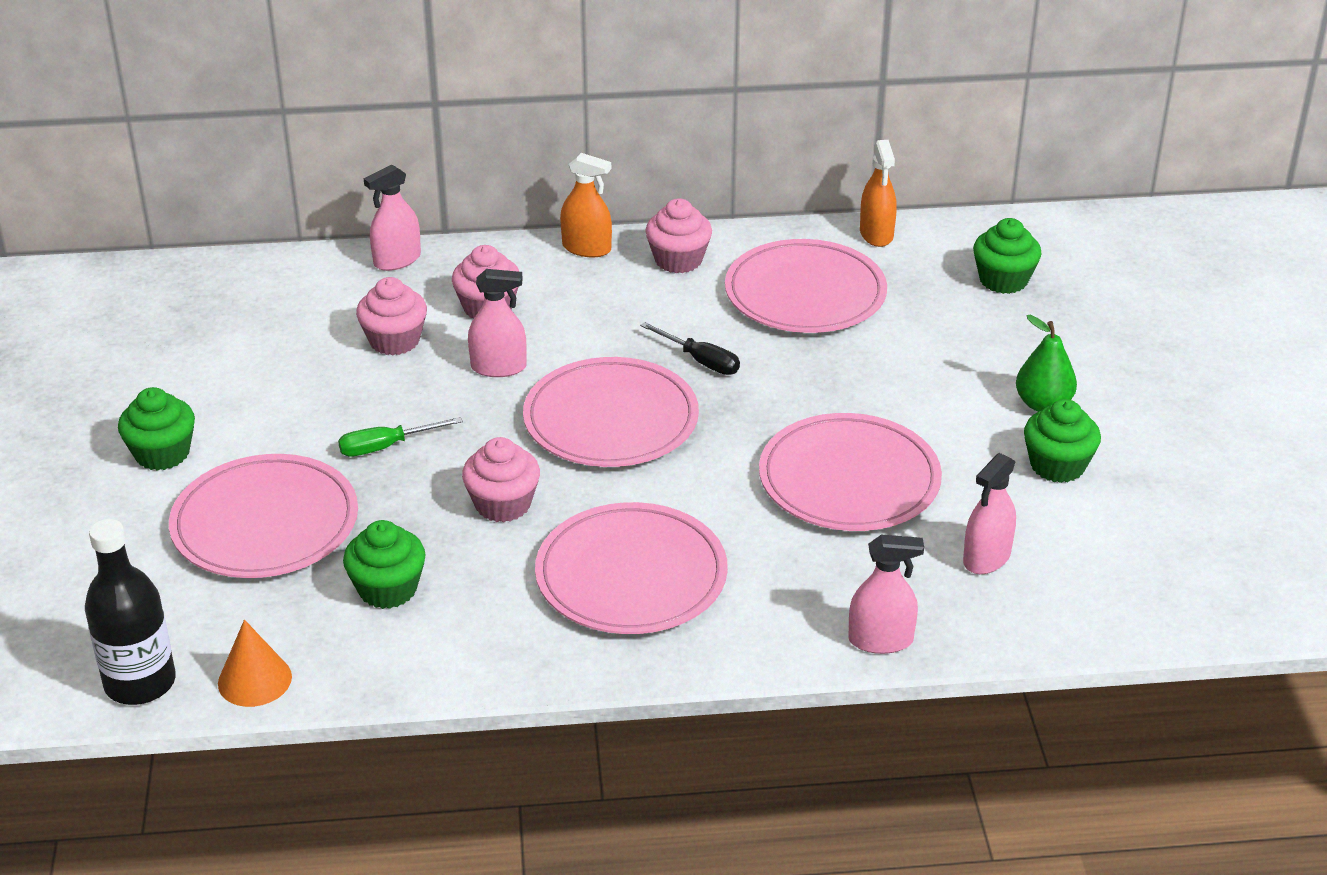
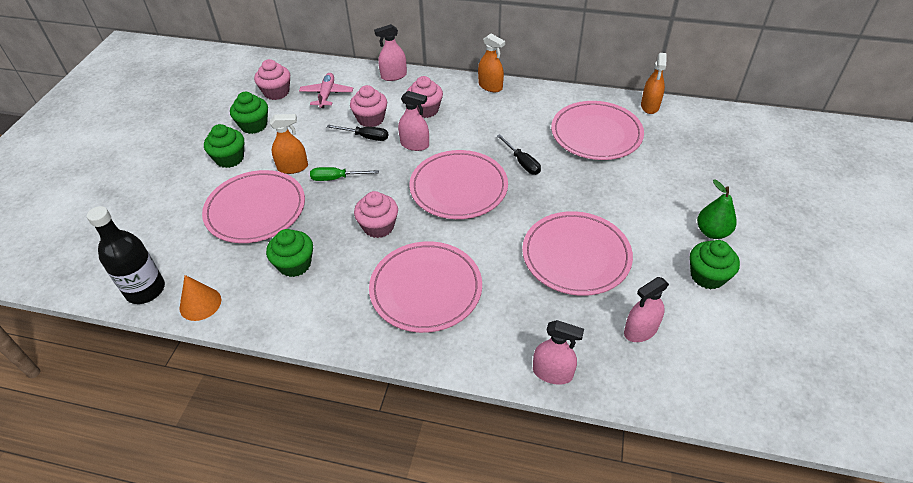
camera: 20 degrees right, 10 degrees up
(286, 314) = (327, 94): none -> pink plane
(293, 445) = (293, 167): none -> orange spray bottle
(401, 371) = (365, 137): none -> black screwdriver
(678, 260) = (535, 101): pink cupcake -> pink cupcake (276, 92)
(1003, 280) = (714, 147): green cupcake -> green cupcake (254, 125)

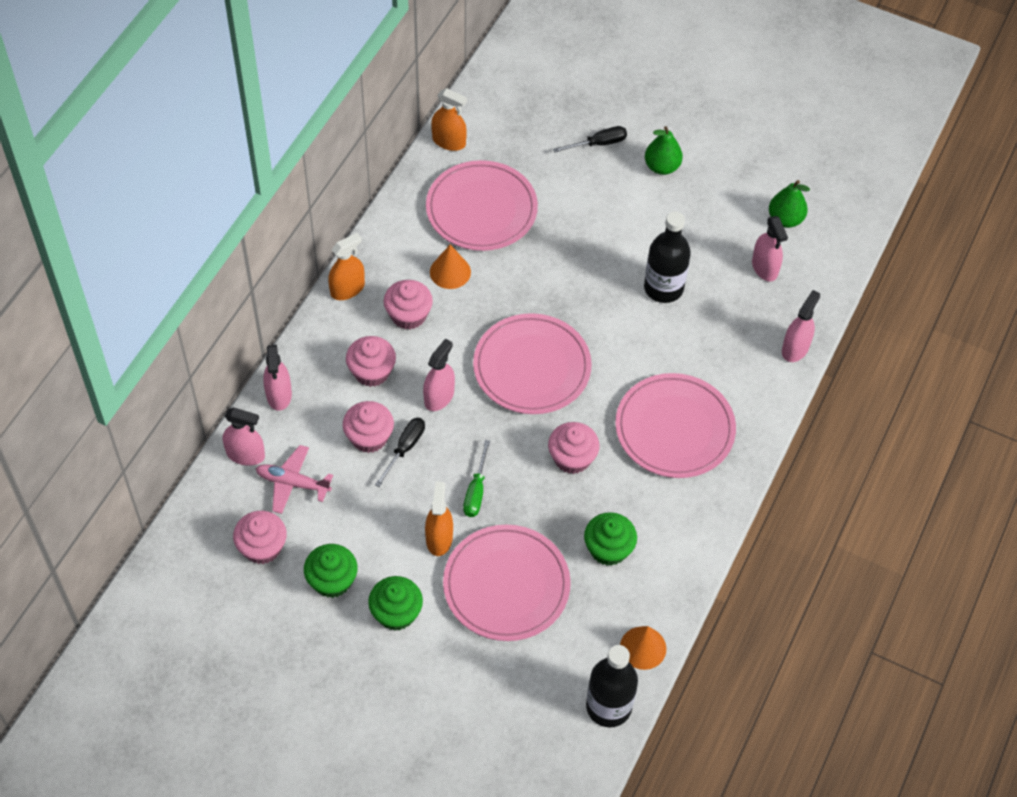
camera: 80 degrees left, 10 degrees up
(344, 72) = (245, 454): none -> pink spray bottle
(480, 117) = (408, 315): none -> pink cupcake
(522, 162) = (508, 295): black screwdriver -> black screwdriver (598, 144)
(529, 129) = (450, 272): none -> orange cone
(576, 256) = (663, 288): pink plate -> black bottle
(707, 276) = (715, 193): green cupcake -> none
(712, 339) = (785, 219): none -> green pear

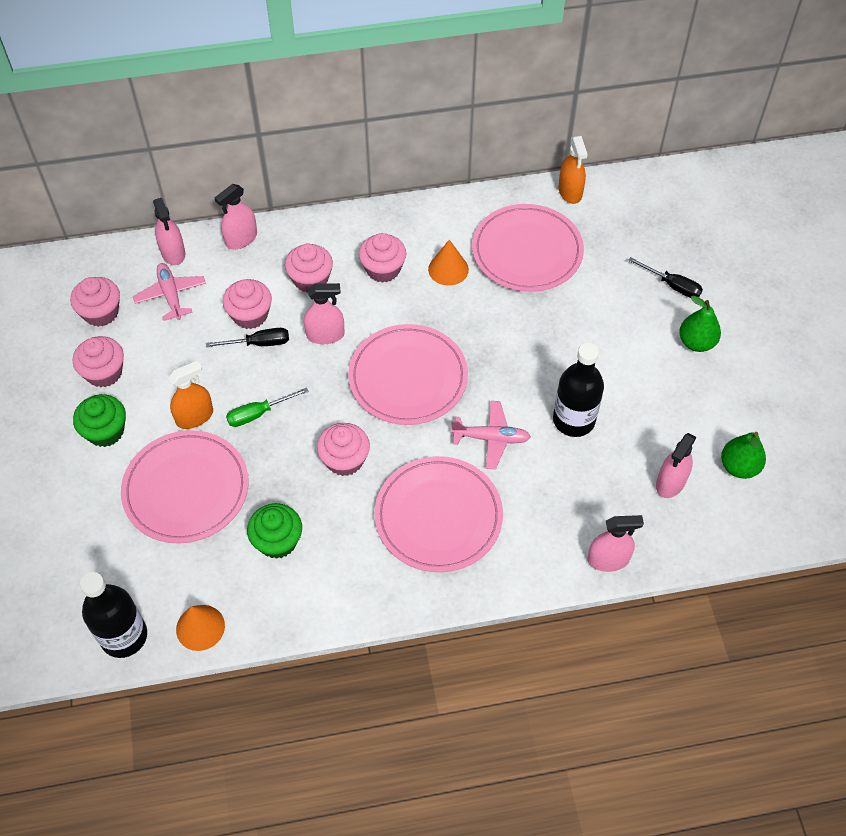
camera: 55 degrees right, 0 degrees up
(332, 580) = (104, 373): green cupcake -> pink cupcake
(347, 289) = (372, 218): orange spray bottle -> none
(635, 350) = (491, 438): none -> pink plane

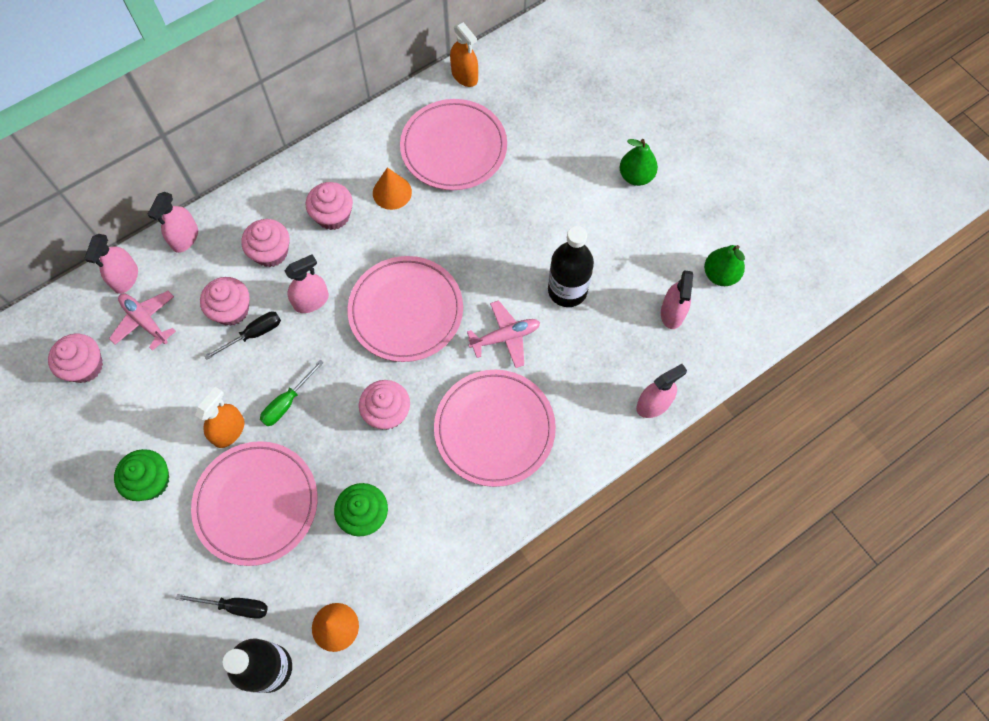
camera: 25 degrees left, 10 degrees up
(104, 373) = (119, 425): pink cupcake -> none
(173, 253) = (125, 278): pink spray bottle -> pink spray bottle turned 60 degrees clockwise
(672, 285) = (592, 131): black screwdriver -> black screwdriver (235, 606)

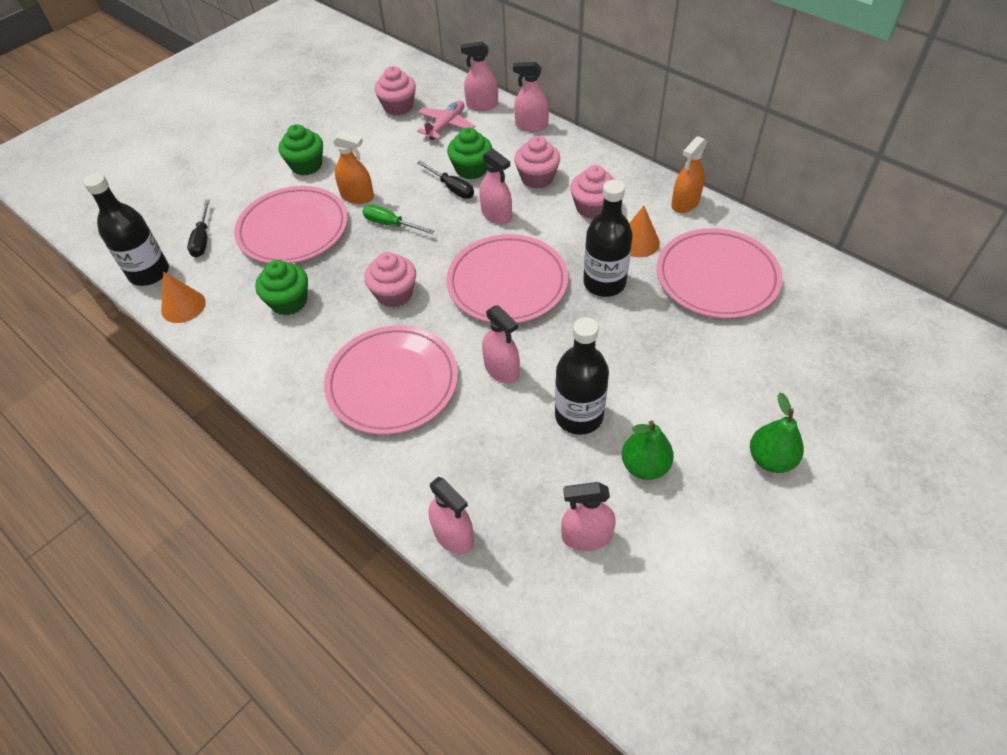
camera: 80 degrees right, 15 degrees down
(231, 310) = (471, 169): pink cupcake -> green cupcake
(432, 233) = (604, 283): none -> black bottle
(464, 76) = (816, 266): orange spray bottle -> orange spray bottle (685, 203)
(505, 337) = (501, 370): pink plane -> pink spray bottle
(720, 275) = (665, 588): green pear -> green pear (644, 466)

